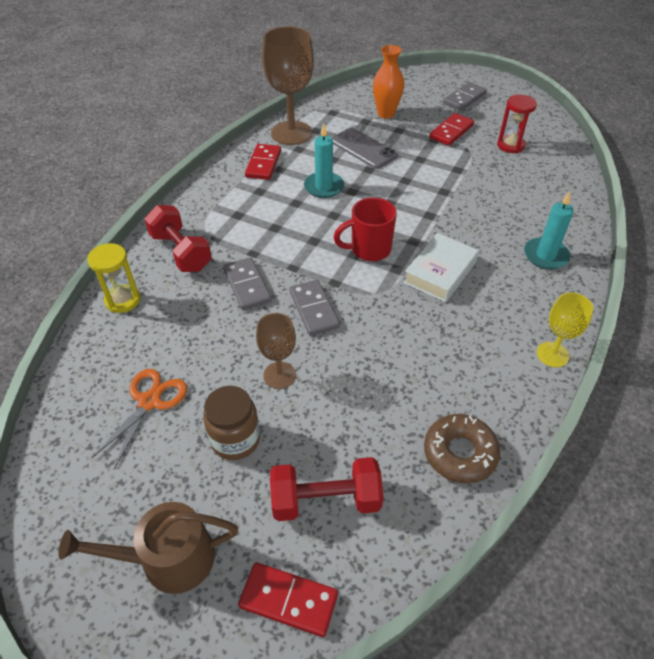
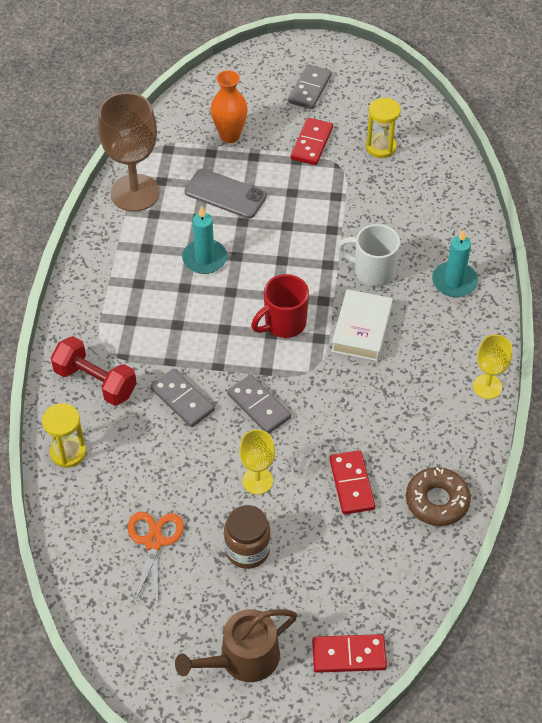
camera: 20 degrees left, 5 degrees up
(263, 164) = (124, 246): red domino -> red domino (351, 484)
(279, 375) = (257, 481): brown goblet -> yellow goblet
(326, 500) = (345, 574): red dumbbell -> none
(468, 230) = (372, 271): none -> white mug
(510, 145) = (381, 147): red hourglass -> yellow hourglass

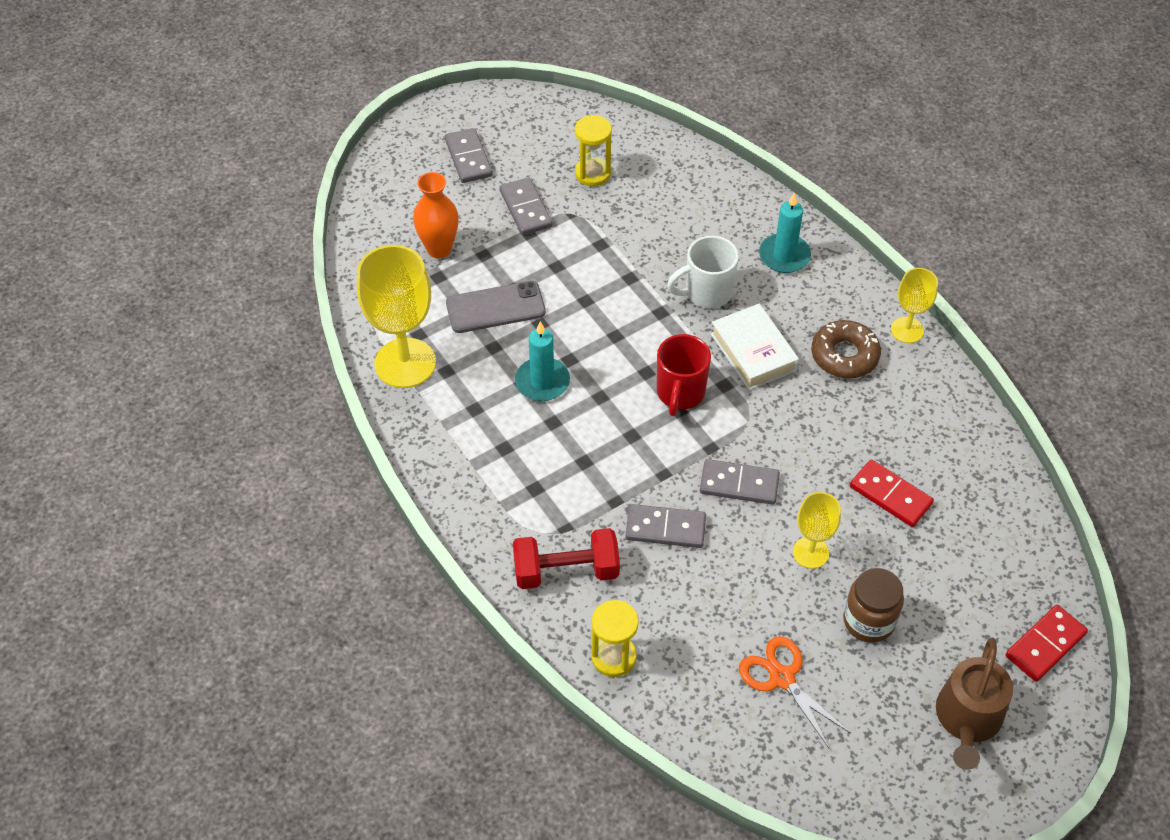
camera: 40 degrees left, 0 degrees up
(135, 193) = (405, 363): brown goblet -> yellow goblet
(312, 143) = (526, 209): red domino -> grey domino
(437, 501) = (972, 458): brown donut -> brown donut (844, 355)

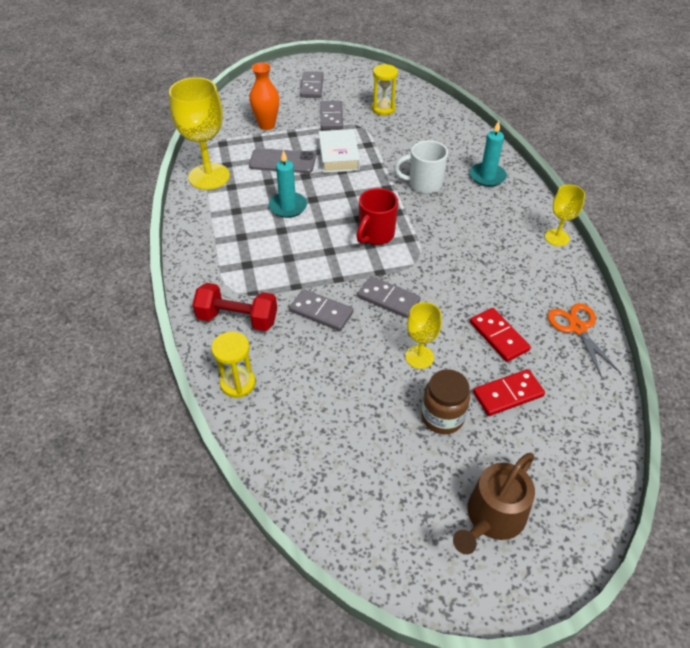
camera: 20 degrees right, 5 degrees down
(753, 352) = (438, 224): white book -> white book (338, 156)
(782, 678) = (354, 437): orange scissors -> orange scissors (577, 328)
(844, 355) = (503, 241): brown donut -> none
(1045, 645) = (583, 480): red domino -> red domino (507, 394)

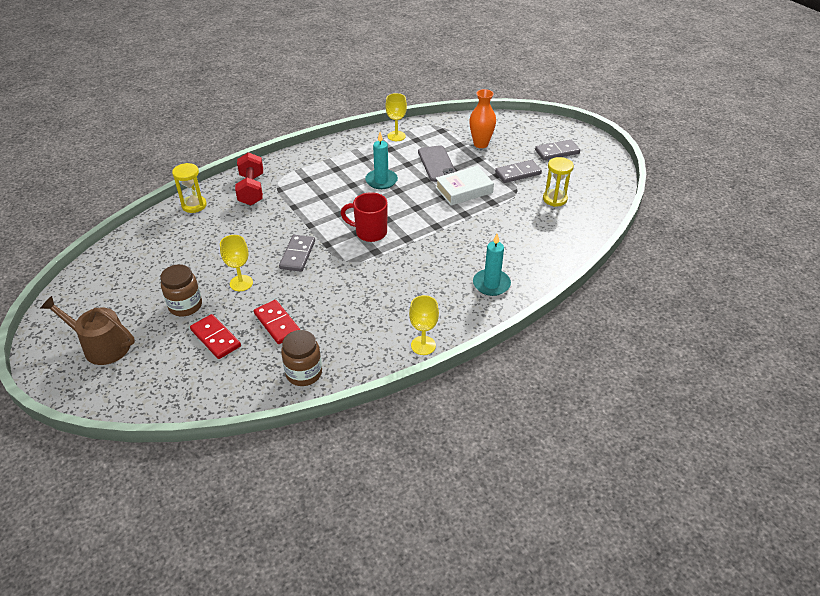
camera: 70 degrees right, 5 degrees down
(209, 176) = (396, 136): yellow goblet -> yellow goblet, size x0.54
(321, 312) = (271, 225): grey domino -> none
(423, 184) = (453, 246): white mug -> none
(498, 336) = (277, 323): red domino -> red domino turned 75 degrees counterclockwise
(577, 328) = (304, 373): orange scissors -> brown jar

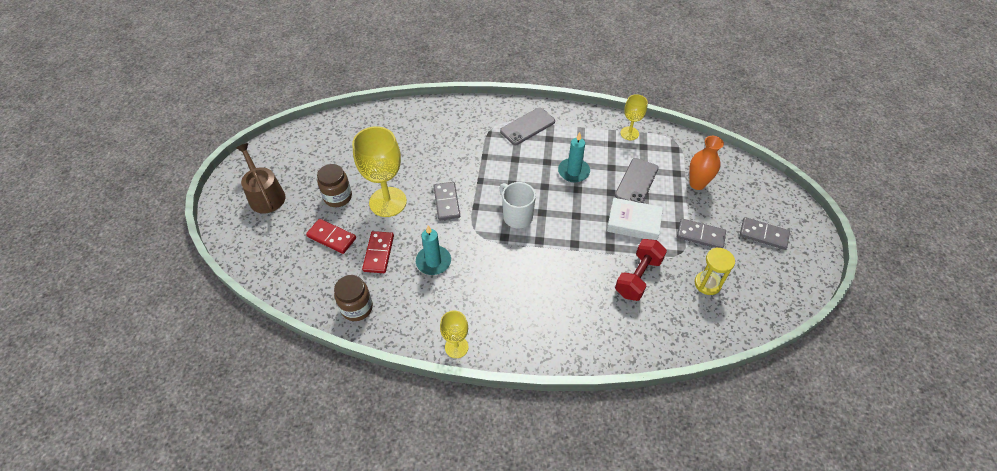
camera: 40 degrees right, 10 degrees up
(194, 205) = (419, 113): yellow hourglass -> none
(216, 338) = (331, 237): red domino -> red domino turned 60 degrees counterclockwise
(241, 283) = (388, 202): yellow goblet -> yellow goblet, size x1.84
(251, 190) = (469, 122): red dumbbell -> red dumbbell (638, 277)
(297, 255) = (446, 202): grey domino -> grey domino turned 60 degrees counterclockwise
(308, 169) = (527, 126): none -> grey phone
(369, 232) = (516, 216): red mug -> white mug
(491, 284) = (563, 330): turquoise candle -> turquoise candle (433, 262)

